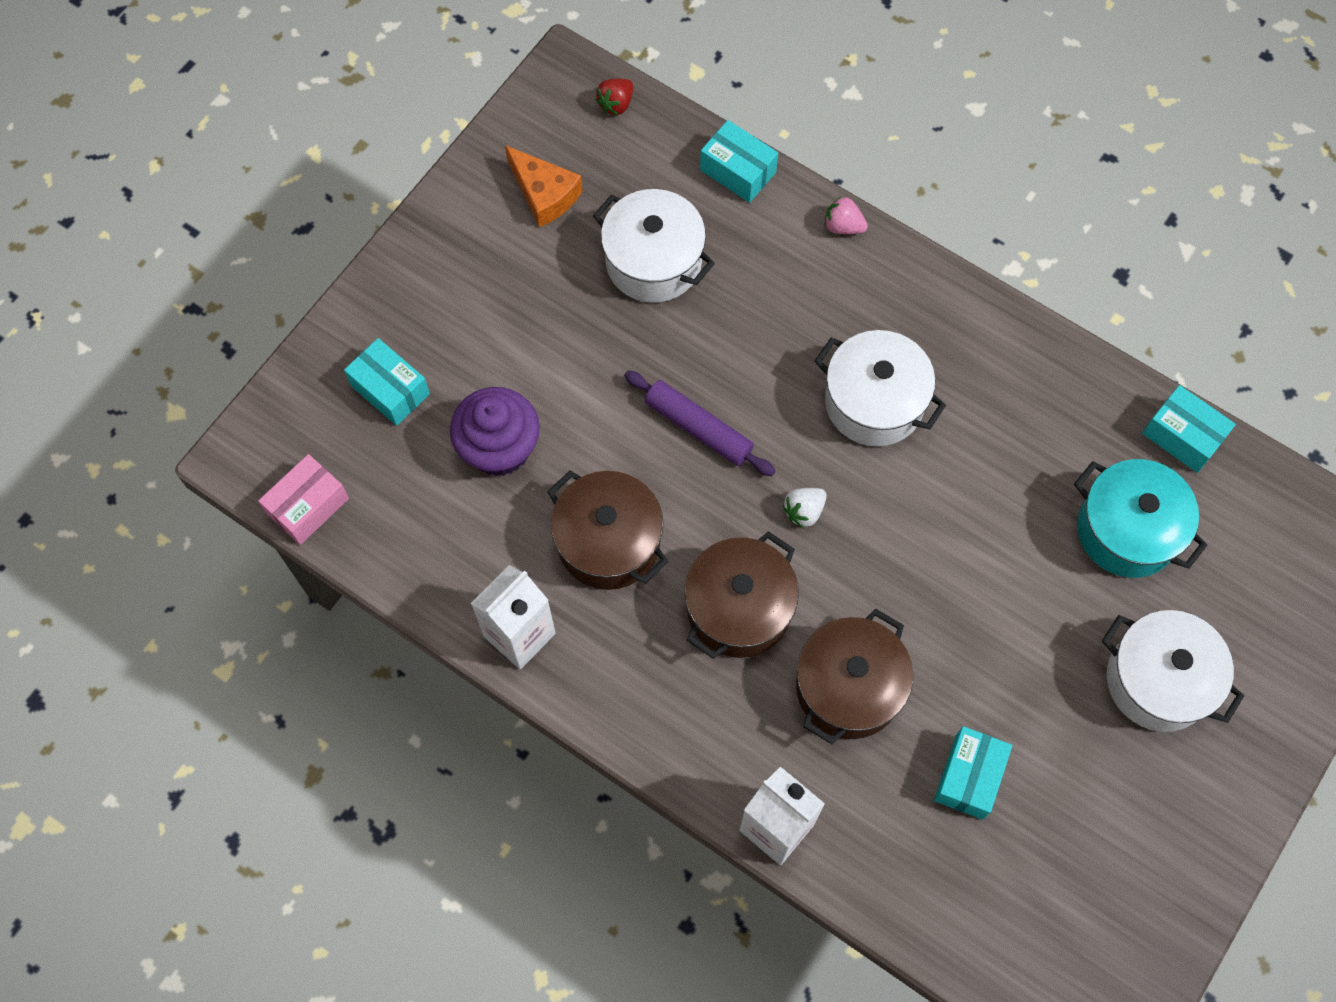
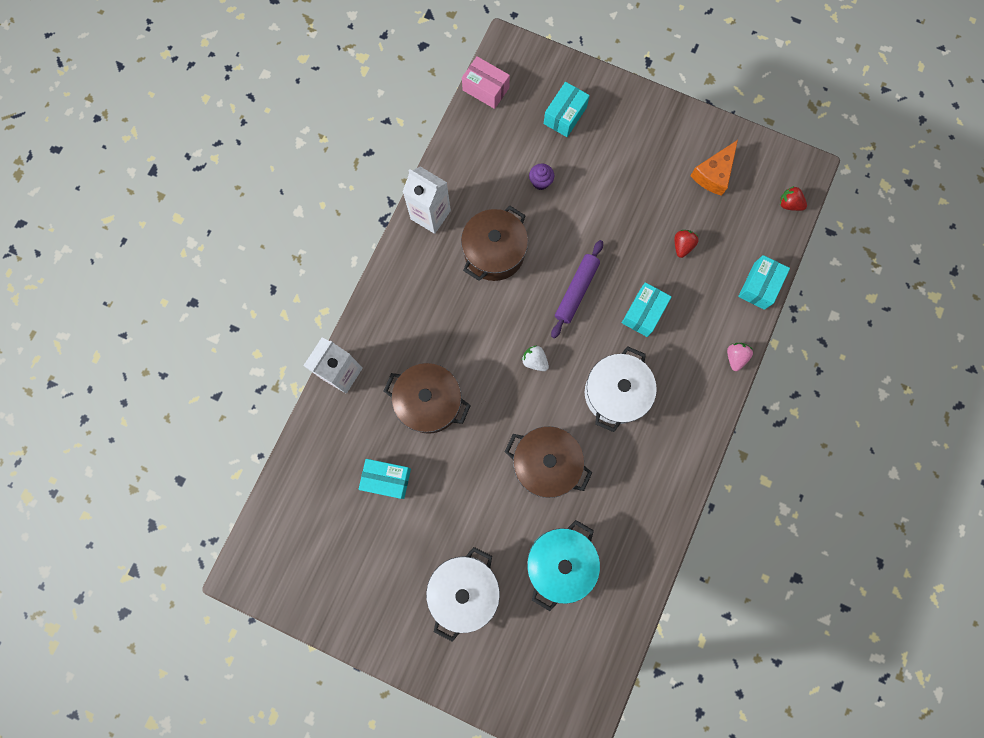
camera: 80 degrees right, 10 degrees up
(499, 448) = (540, 182): purple cupcake -> purple cupcake, size x0.48
(653, 262) = (682, 246): white pot -> red strawberry
(739, 608) = (467, 332): brown pot -> brown pot (545, 463)
(1182, 436) = (632, 594): turquoise box -> turquoise box (643, 313)

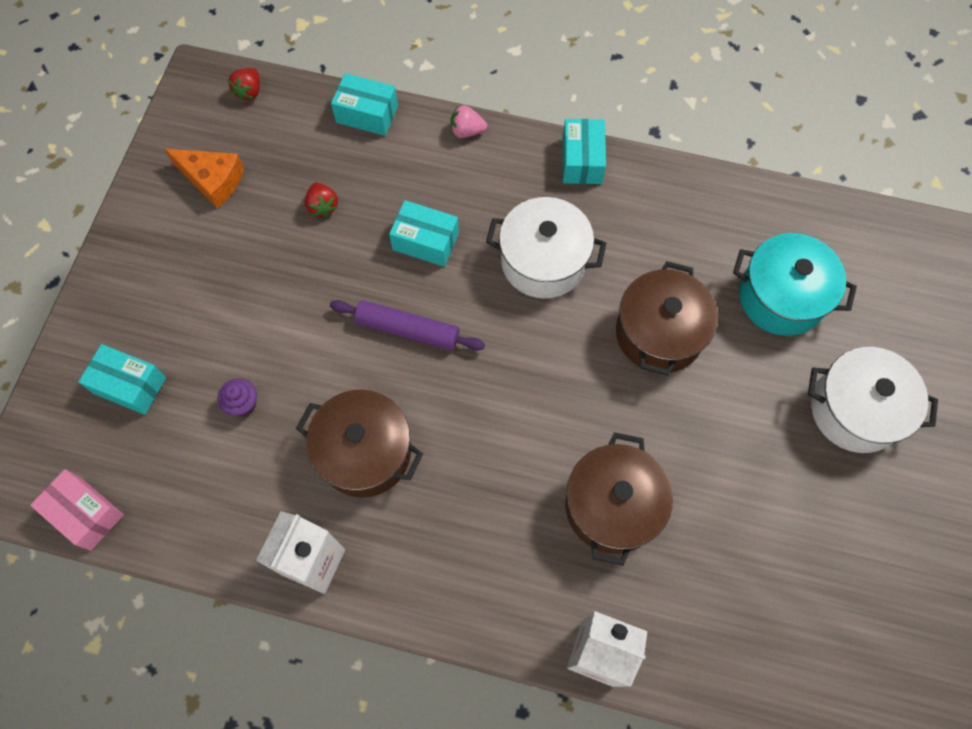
camera: 100 degrees left, 10 degrees down
(387, 479) = (739, 547): turquoise box -> turquoise box (582, 160)
(485, 89) = (86, 513): pink box -> pink box turned 75 degrees counterclockwise
(534, 361) = (520, 369): white strawberry -> none
(682, 246) = (323, 206): red strawberry -> red strawberry turned 120 degrees counterclockwise

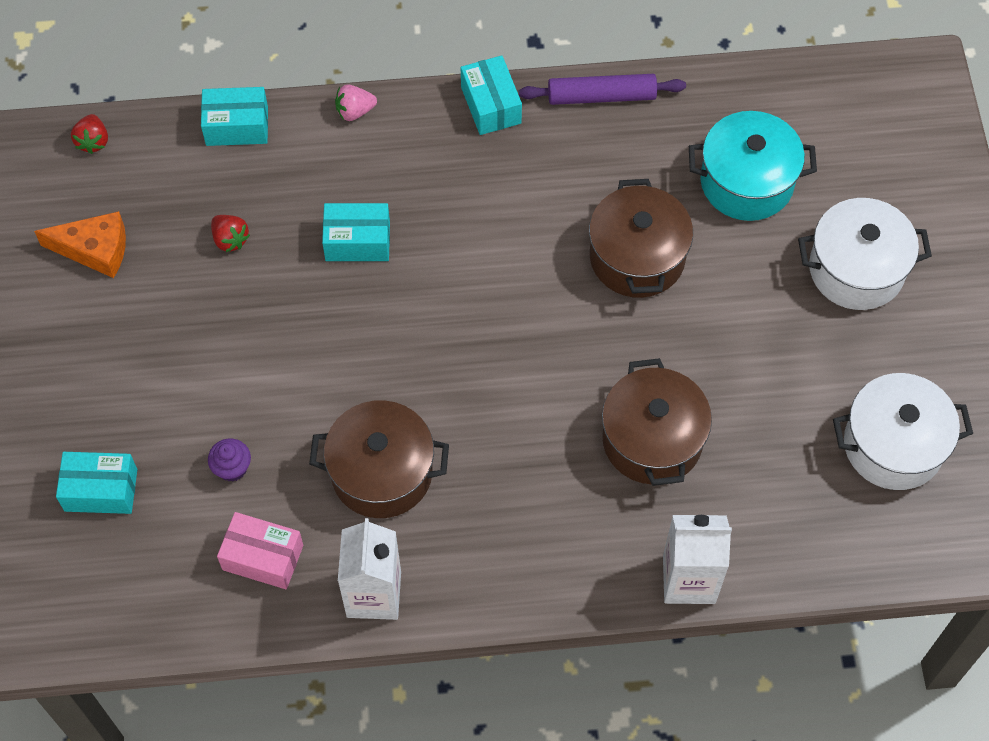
camera: 20 degrees left, 5 degrees down
(86, 513) = (113, 630): pink box -> pink box (263, 557)
(407, 330) = (375, 337): purple rolling pin -> purple rolling pin (601, 96)
(543, 261) = (491, 222): white pot -> white pot (893, 445)

